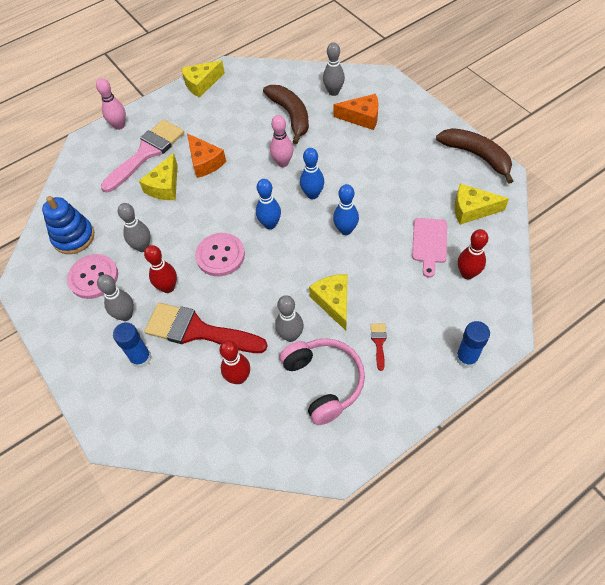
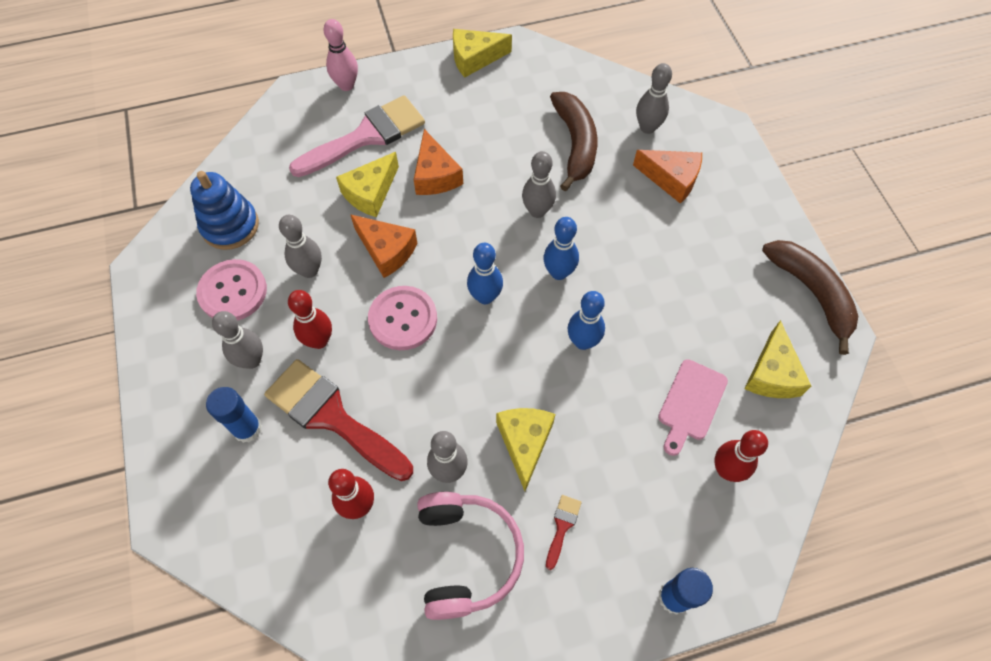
camera: 15 degrees right, 5 degrees up
(191, 218) = (386, 250): none -> orange cheese
(283, 162) = (537, 211): pink bowling pin -> grey bowling pin
(472, 209) = (771, 373): yellow cheese -> yellow cheese turned 105 degrees counterclockwise

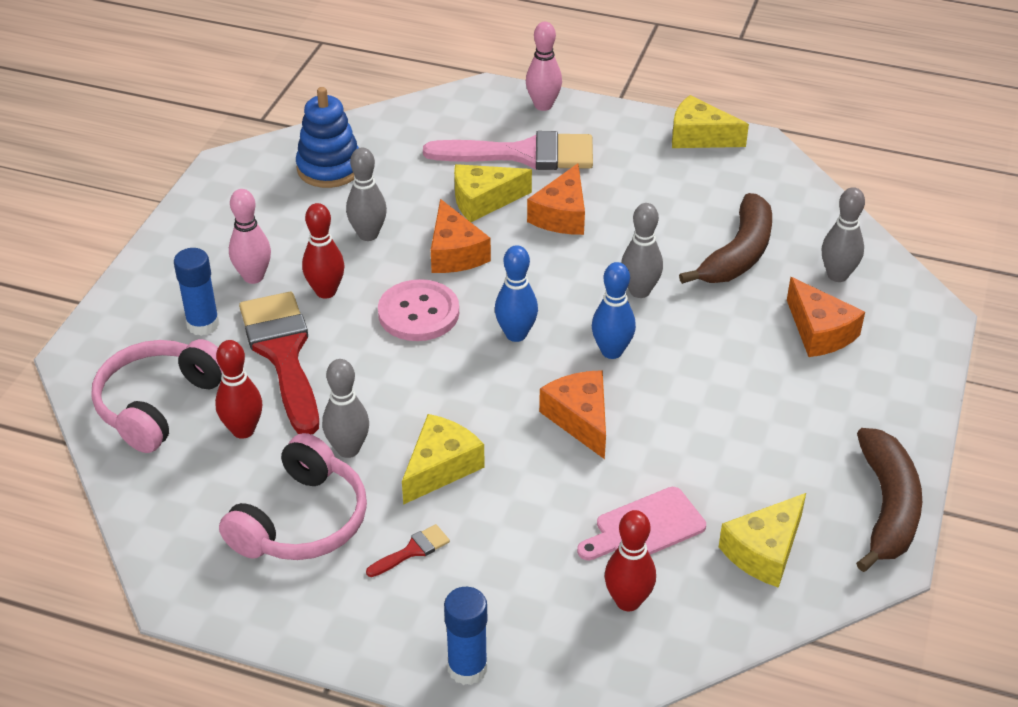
camera: 35 degrees right, 20 degrees down
(233, 292) = (285, 218): pink button -> none
(252, 360) = (253, 277): grey bowling pin -> pink bowling pin
(273, 525) = (158, 404): none -> pink headphones
(583, 341) = (580, 419): blue bowling pin -> orange cheese

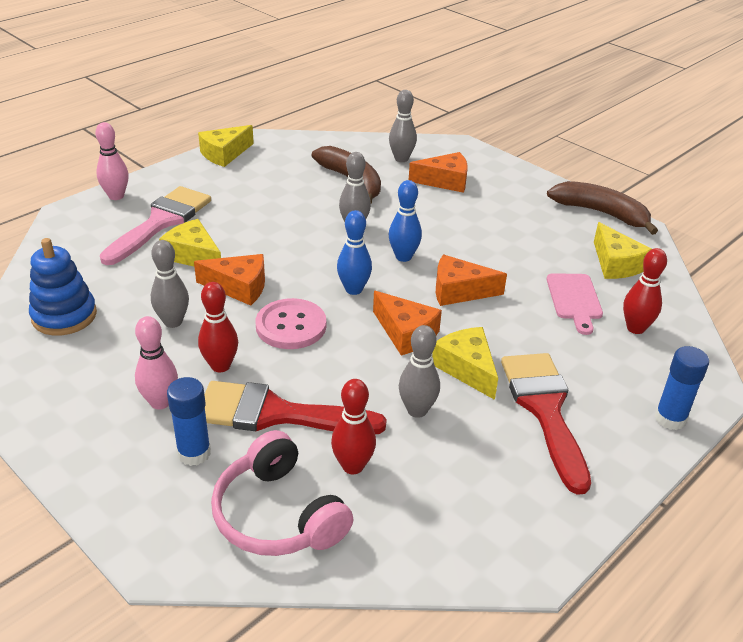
camera: 65 degrees left, 5 degrees down
(302, 521) = (482, 461): pink headphones -> none
(412, 550) = (544, 410): red brush -> red brush, size x2.47
(483, 200) = (193, 255): yellow cheese -> yellow cheese turned 120 degrees clockwise
(561, 215) = (246, 229): orange cheese -> orange cheese (405, 333)

